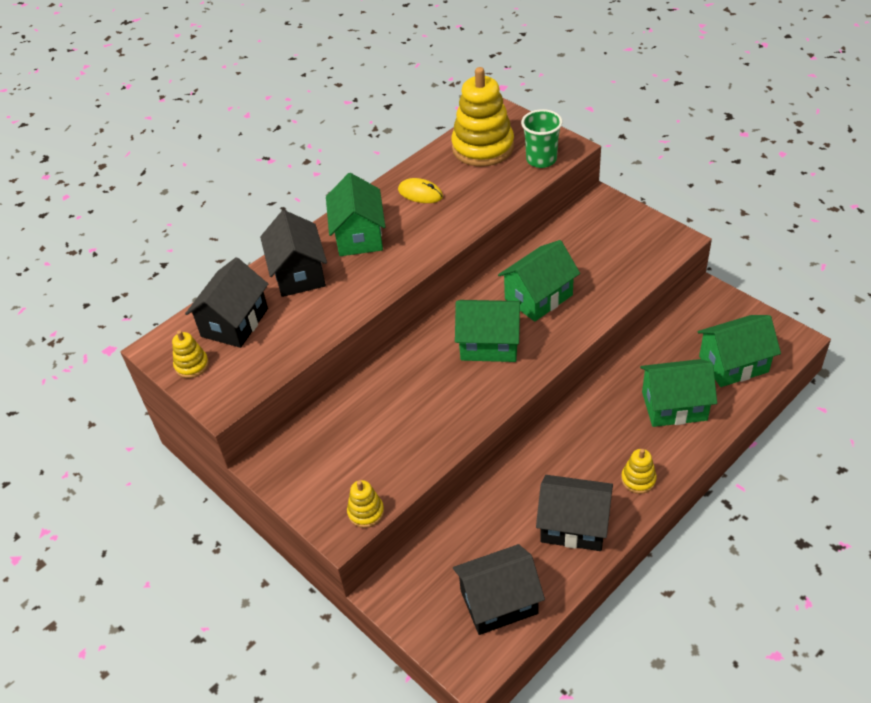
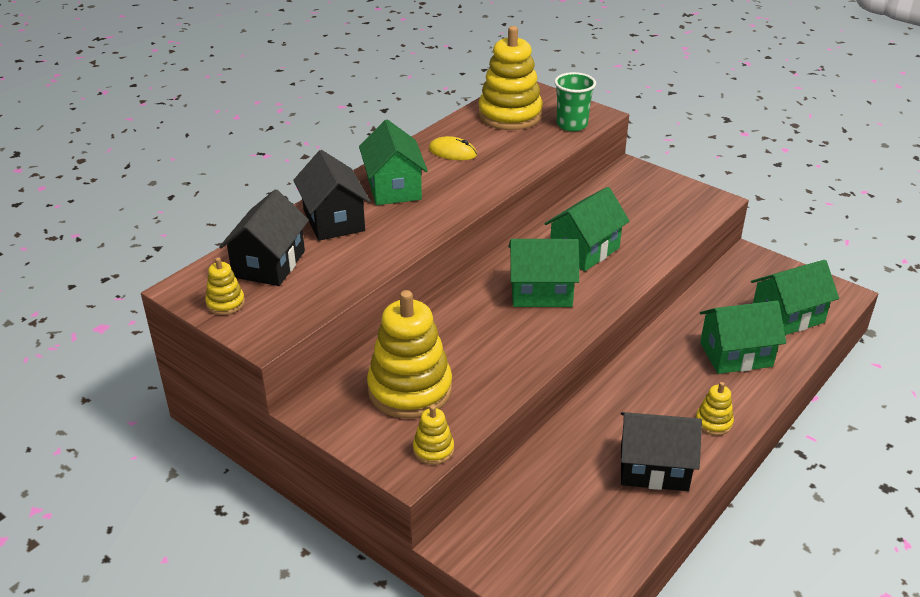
camera: 10 degrees left, 10 degrees down
(354, 448) = (410, 389): none -> yellow stacking toy
(499, 602) = (586, 545): black house -> none

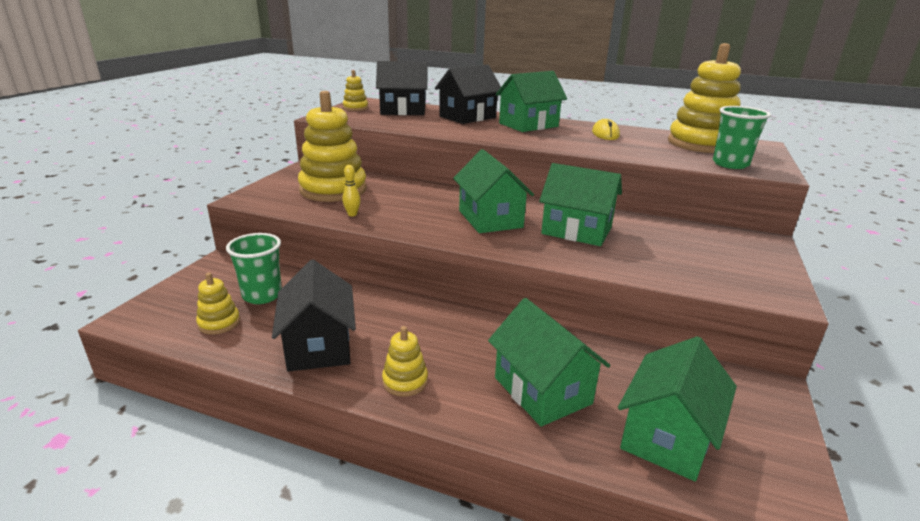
camera: 70 degrees right, 10 degrees down
(433, 450) = (266, 203): yellow stacking toy -> yellow stacking toy (219, 323)
(495, 382) = (352, 214): none -> yellow bowling pin
(550, 505) = (262, 295): none -> green cup
(787, 316) = (667, 436): green house -> green house turned 75 degrees clockwise

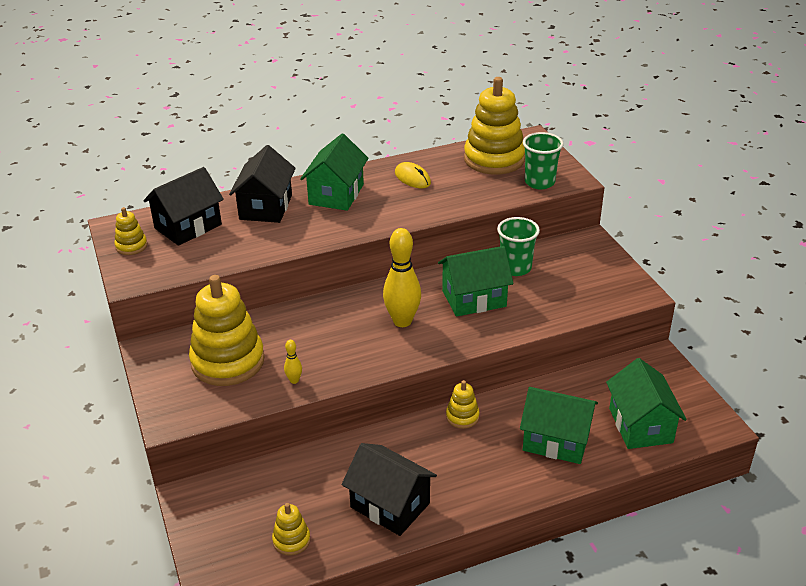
camera: 40 degrees left, 10 degrees up
(262, 295) = (281, 498): green cup -> green cup (515, 268)
(405, 381) = (477, 489): yellow stacking toy -> yellow stacking toy (462, 417)
(490, 219) = (402, 321): green house -> yellow bowling pin

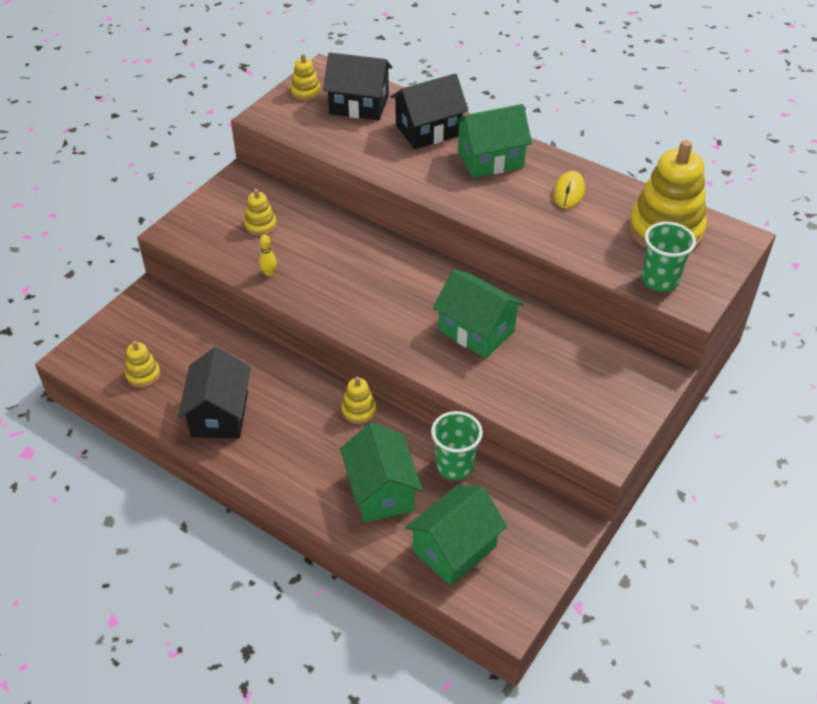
camera: 55 degrees right, 10 degrees up
(228, 361) = (260, 225): yellow stacking toy -> yellow stacking toy, size x0.46
(402, 321) = (400, 299): yellow bowling pin -> none
(515, 268) = (553, 338): green cup -> green cup (455, 466)

